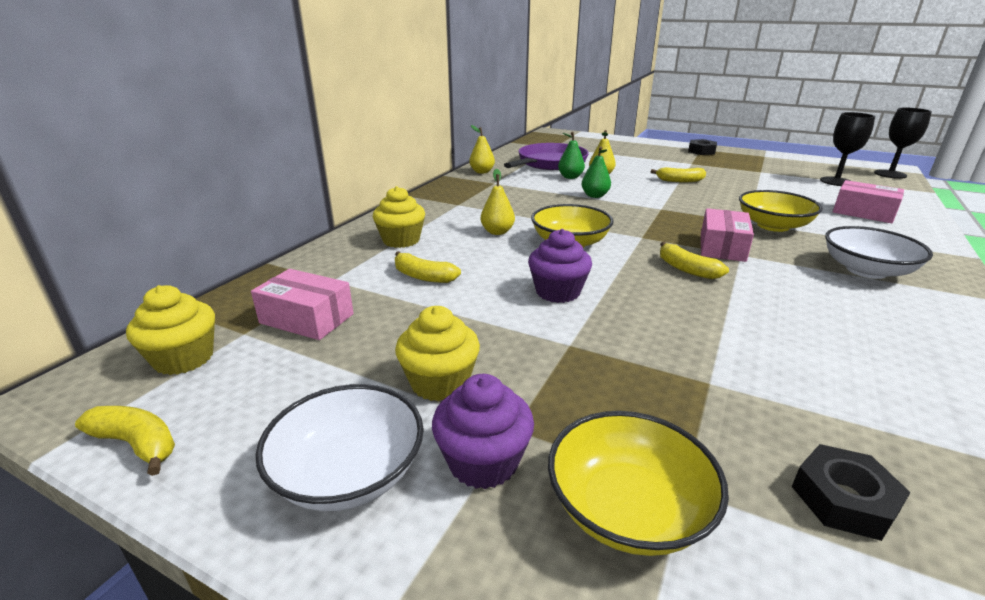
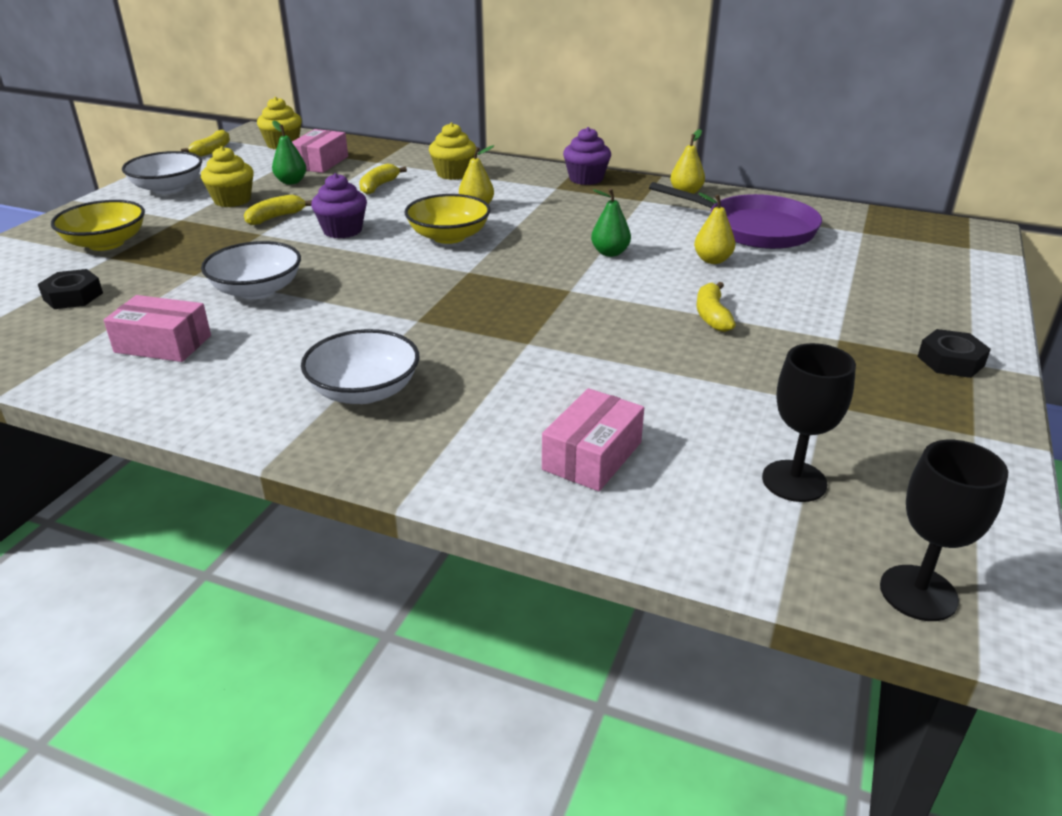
camera: 85 degrees right, 5 degrees up
(483, 462) = (159, 213): purple cupcake -> purple cupcake (586, 179)
(570, 177) = (689, 241): green pear -> green pear (291, 182)
(686, 269) = (380, 286): yellow banana -> yellow banana (275, 217)
(722, 247) = (438, 312): pink box -> pink box (163, 344)
(729, 331) = (257, 290): none -> white bowl
(773, 226) = (515, 358): yellow bowl -> none

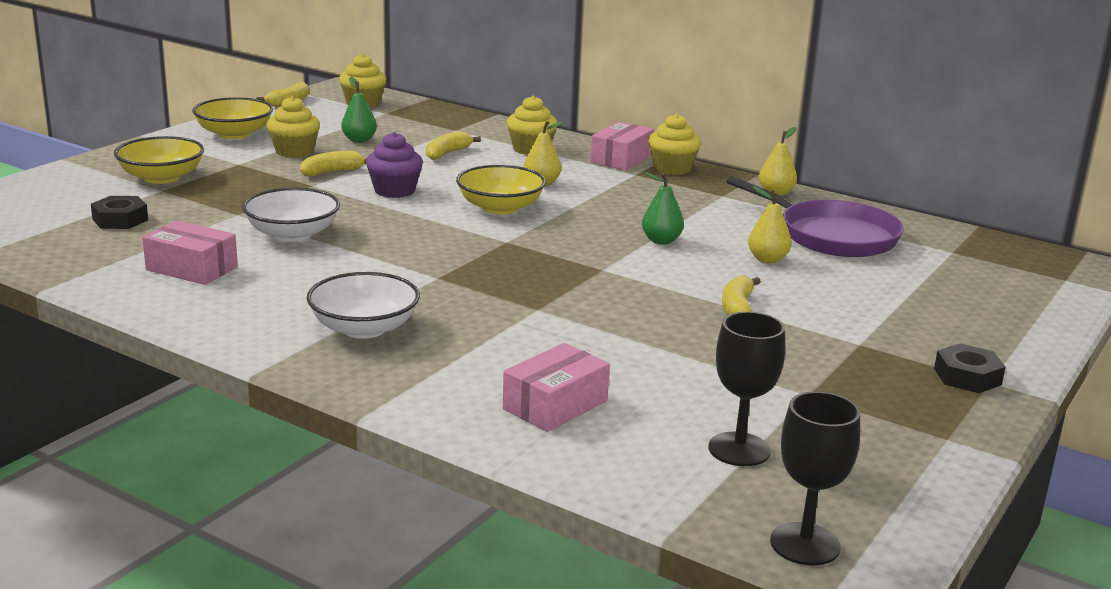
camera: 10 degrees right, 10 degrees down
(168, 188) = (234, 134): white bowl -> yellow bowl
(320, 162) = (395, 125): pink box -> pink box (621, 159)
(586, 179) = (672, 168): purple cupcake -> yellow cupcake

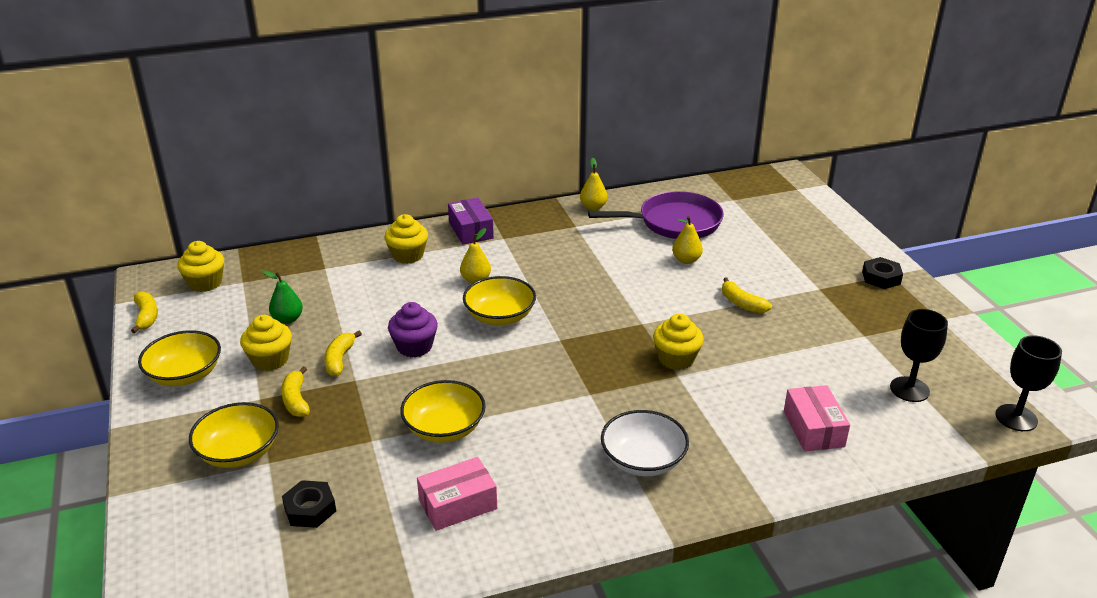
camera: 50 degrees left, 10 degrees up
(292, 234) = (444, 428): white bowl -> yellow bowl
(447, 153) = (369, 292): yellow banana -> yellow banana (296, 400)
(621, 159) = (471, 230): pink box -> purple box
(661, 241) = (622, 282): green pear -> none
(672, 168) = (511, 221): yellow cupcake -> yellow cupcake (676, 359)

